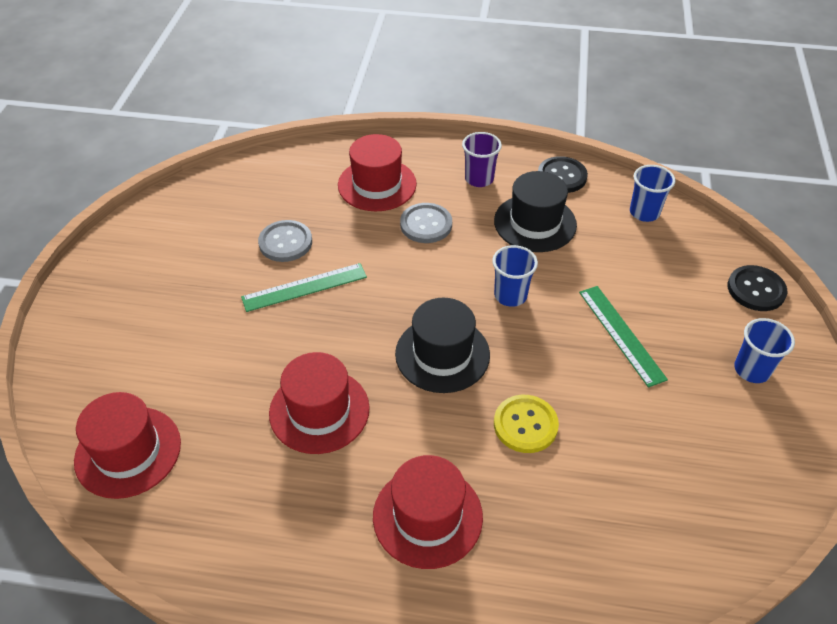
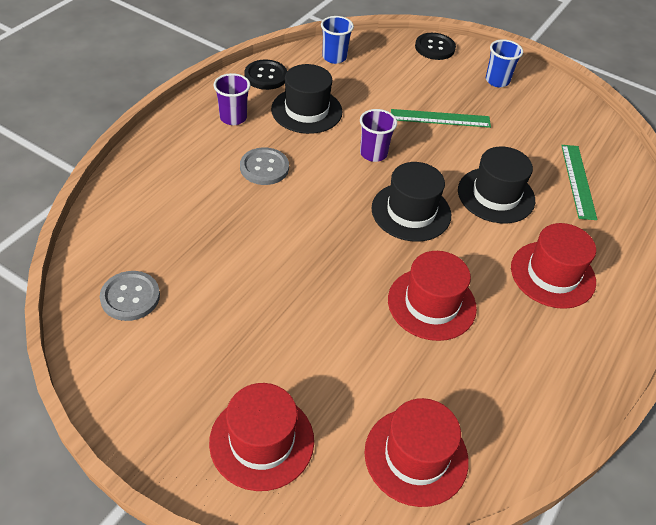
camera: 70 degrees left, 0 degrees up
(285, 242) = (220, 264): grey button -> grey button (130, 297)
(304, 287) = (287, 269): green ruler -> green ruler (578, 181)
(377, 185) = (190, 178): red hat -> red hat (262, 441)
(510, 295) = (373, 153): blue cup -> purple cup
(525, 425) = (496, 195): yellow button -> black hat

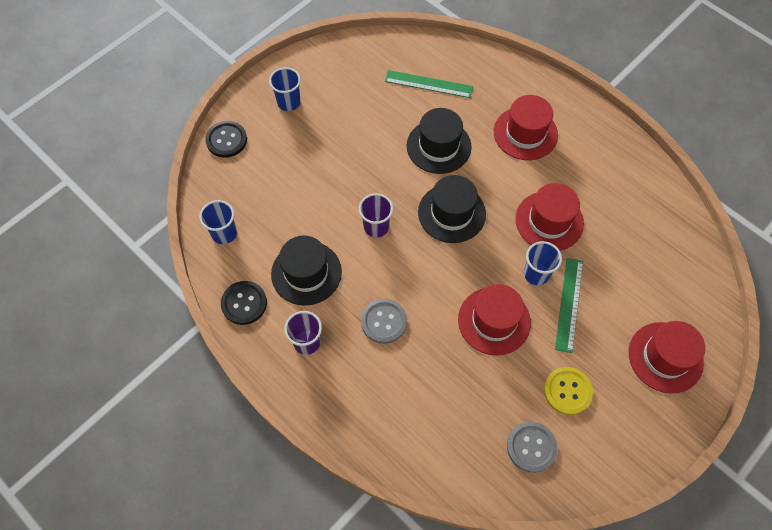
camera: 75 degrees left, 15 degrees up
(201, 330) = (567, 391): none -> yellow button
(353, 293) = (536, 274): none -> blue cup
(416, 456) = (675, 261): red hat -> red hat (494, 321)
(440, 118) = (335, 162): green ruler -> green ruler (569, 304)

